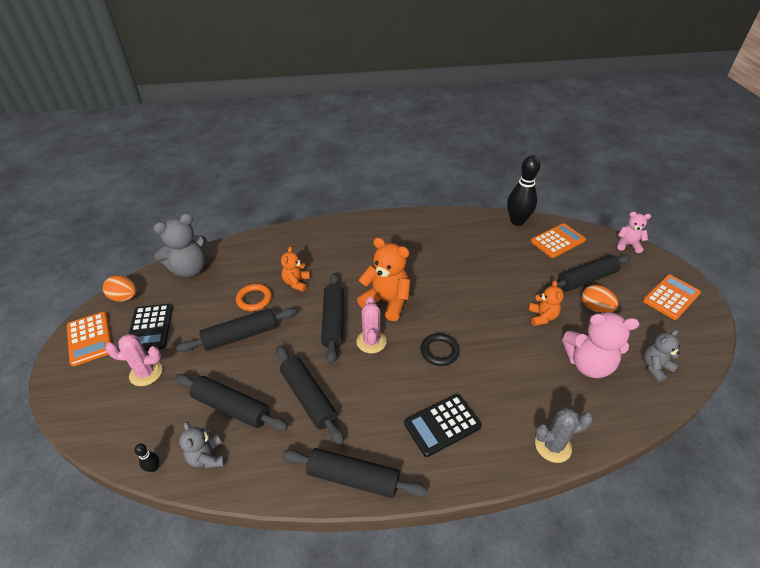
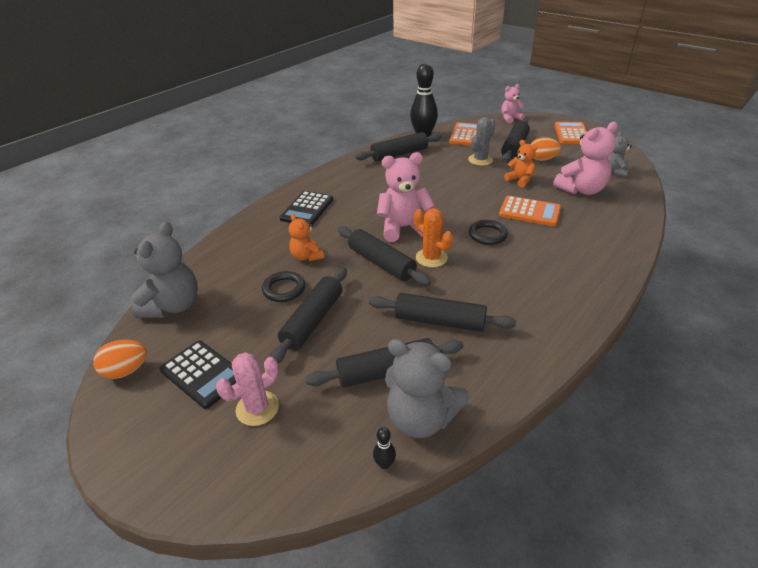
camera: 40 degrees left, 5 degrees down
(90, 338) = (137, 429): orange calculator -> orange calculator (529, 212)
(207, 457) = (421, 418): grey teddy bear -> grey teddy bear, size x1.72
(254, 299) = (284, 289): orange ring -> black ring
(353, 478) = (548, 343): black rolling pin -> black rolling pin (399, 154)
(371, 341) = (431, 258): pink cactus -> orange cactus
(386, 302) = (404, 228): orange teddy bear -> pink teddy bear
(442, 425) = (553, 273): black calculator -> black calculator (307, 209)
(553, 446) = (626, 242): grey cactus -> grey cactus (480, 160)

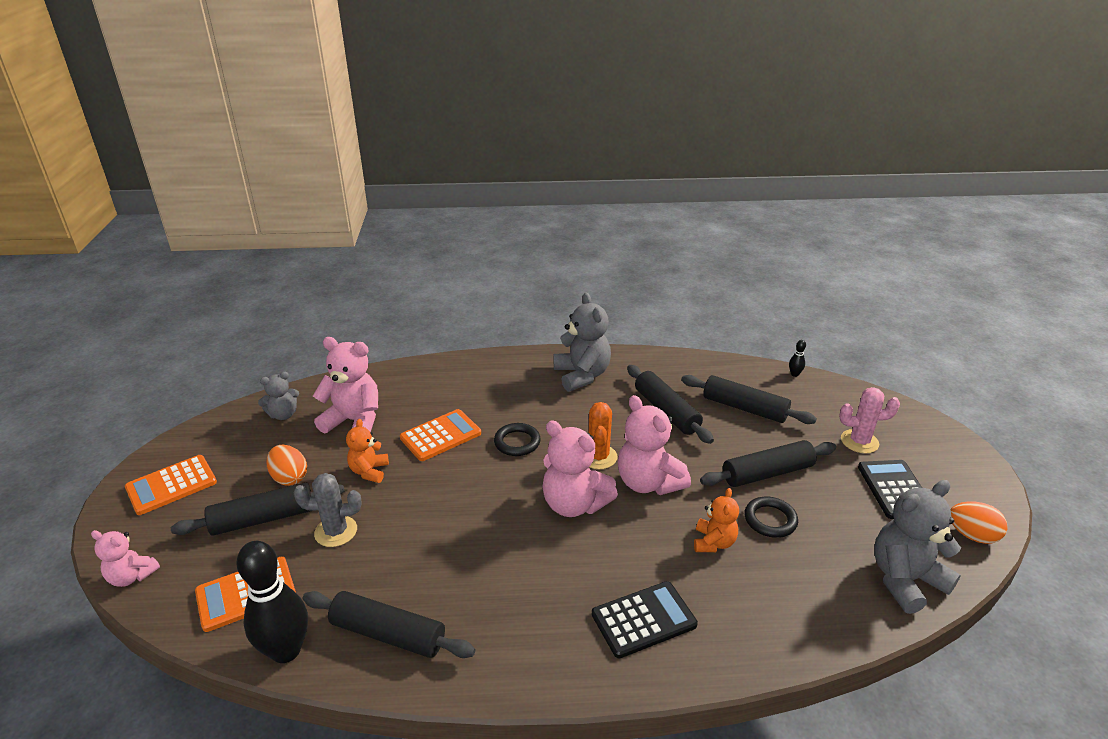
camera: 135 degrees left, 5 degrees down
(381, 263) = (648, 483): black rolling pin -> pink teddy bear
(421, 418) = (750, 377): grey teddy bear -> grey teddy bear (582, 375)
(529, 212) = (440, 435): orange calculator -> orange calculator turned 75 degrees clockwise

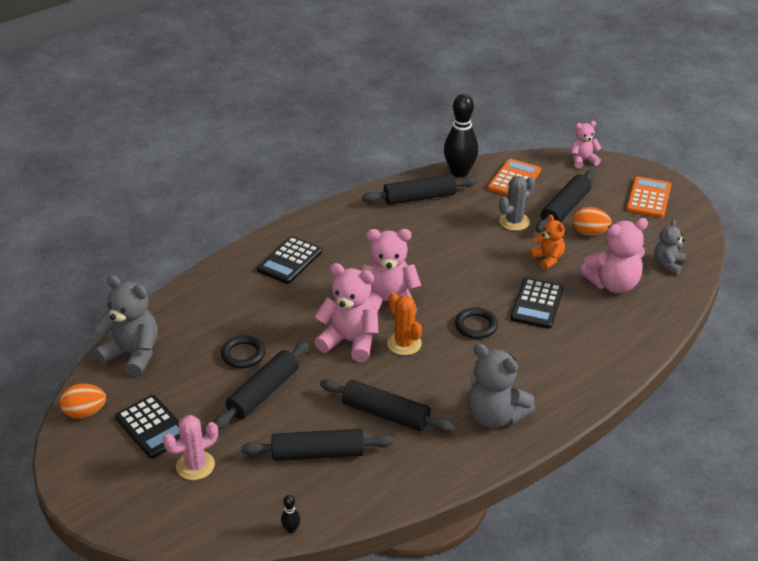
camera: 145 degrees right, 5 degrees up
(440, 435) = (537, 304): orange calculator -> black calculator
(713, 542) = (275, 321): orange teddy bear -> none
(905, 580) = (133, 354): grey teddy bear -> grey teddy bear turned 90 degrees counterclockwise

